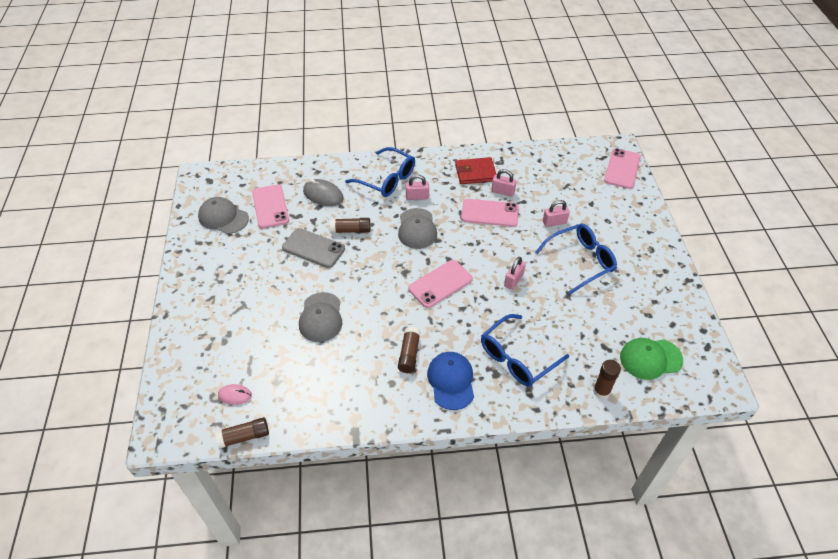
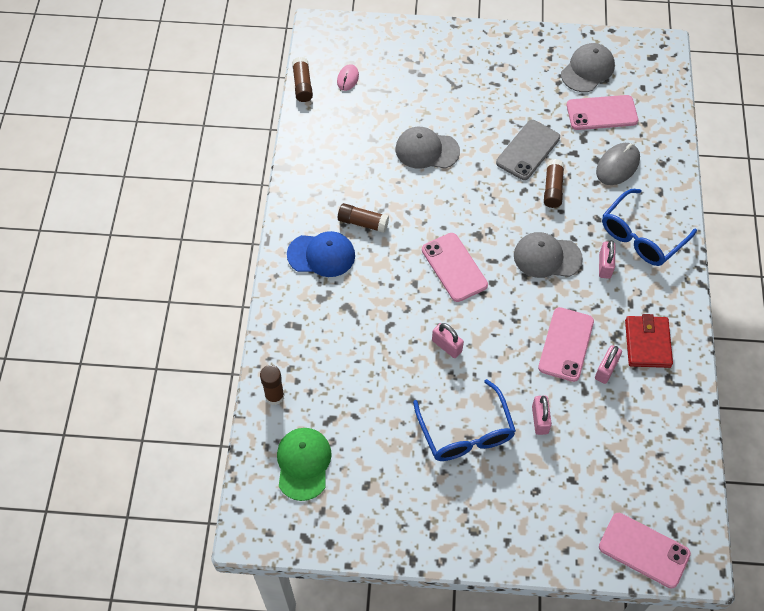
camera: 100 degrees right, 10 degrees up
(517, 357) = (336, 324): blue glasses -> none

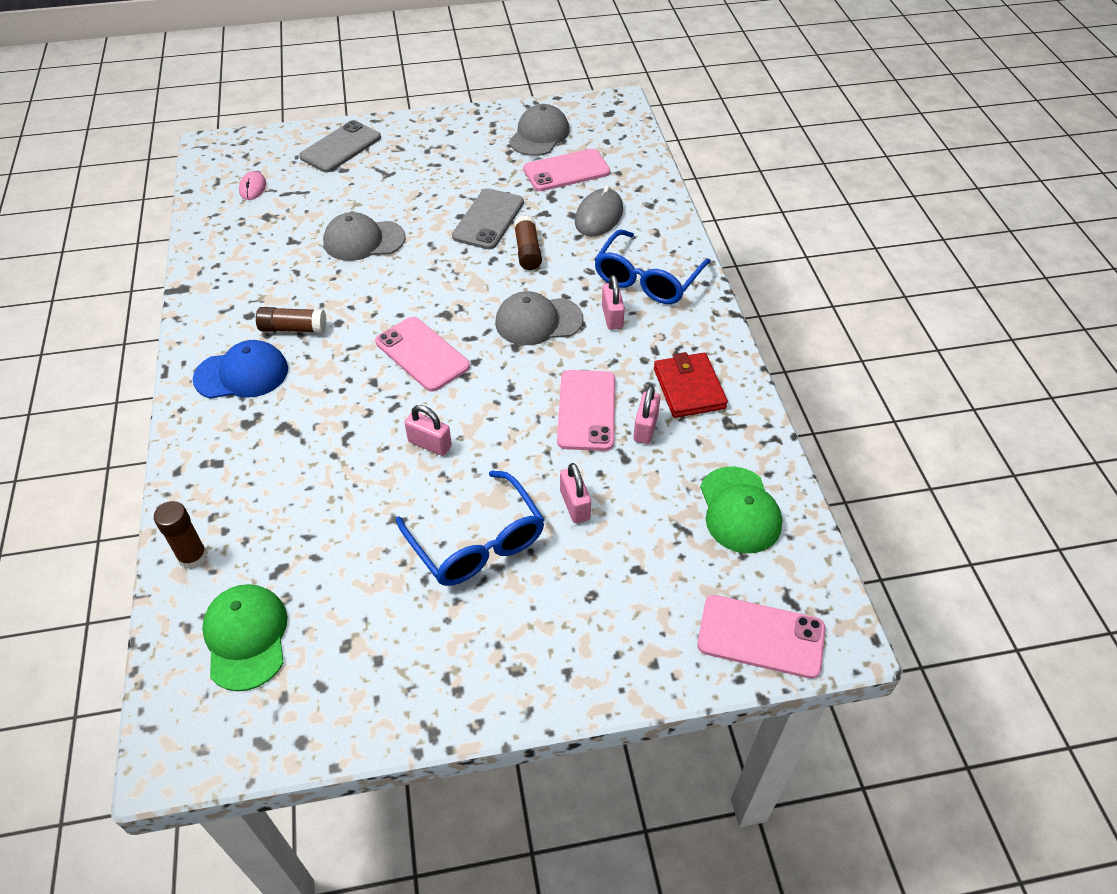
camera: 15 degrees left, 10 degrees down
(302, 85) = (195, 203): brown glue stick -> none
(422, 50) = (341, 147): none -> grey phone
(656, 453) = (739, 510): none -> green cap

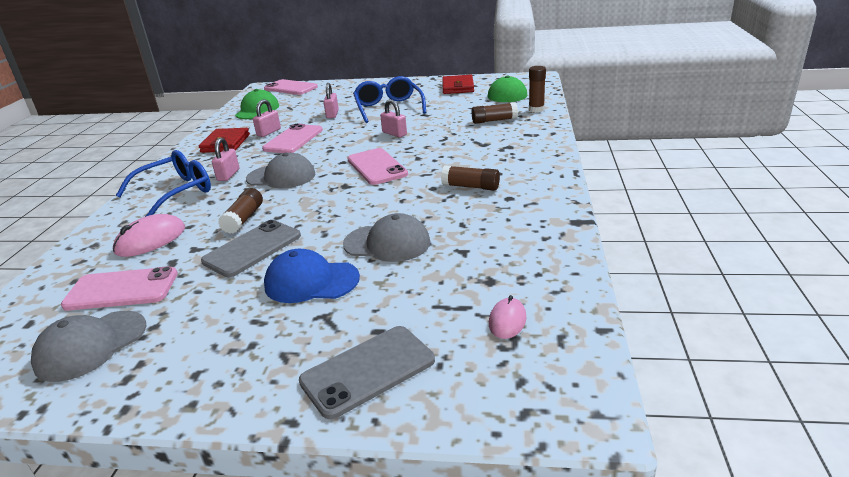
camera: 160 degrees left, 20 degrees down
(242, 374) = (513, 166): blue cap -> blue cap (311, 281)
(270, 505) = (494, 120): none -> brown glue stick
(357, 668) = (458, 87): none -> red wallet
(599, 216) = (150, 240): grey mouse -> pink mouse

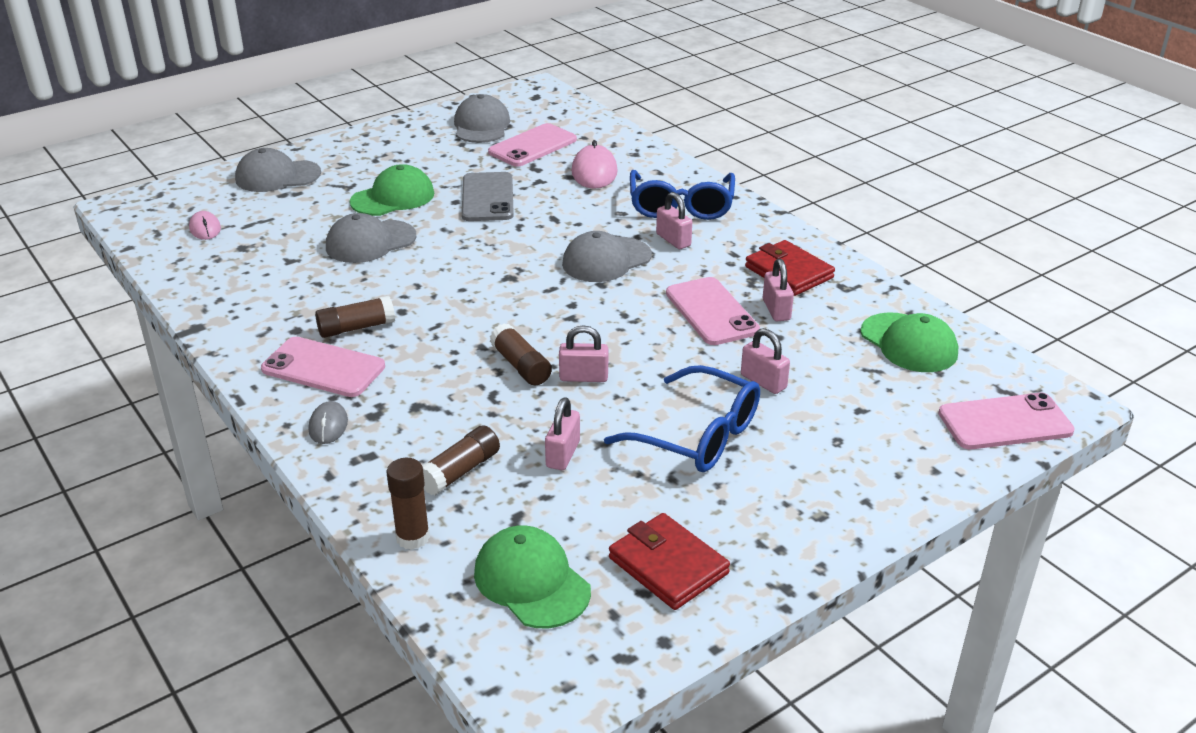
camera: 135 degrees right, 5 degrees up
(244, 219) = (548, 212): brown glue stick -> brown glue stick (521, 366)
(311, 281) = (393, 198): blue cap -> green cap
(368, 371) = (277, 176): grey phone -> grey cap
(377, 167) = (513, 313): pink phone -> pink phone (323, 368)
(446, 115) = (563, 454): none -> pink padlock
(535, 148) = (328, 425): none -> grey mouse

